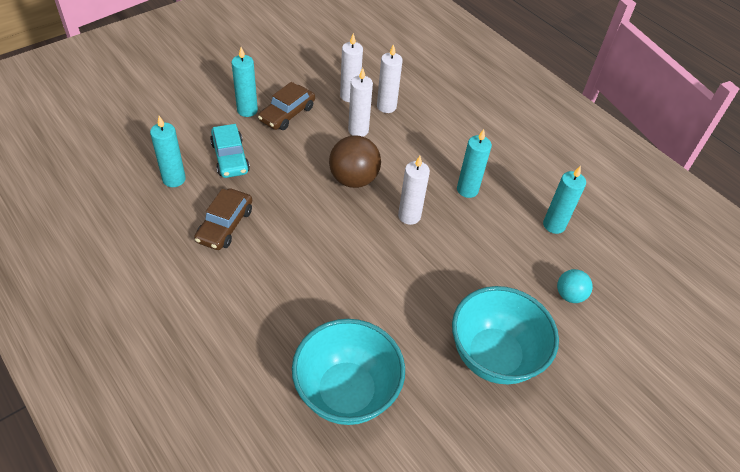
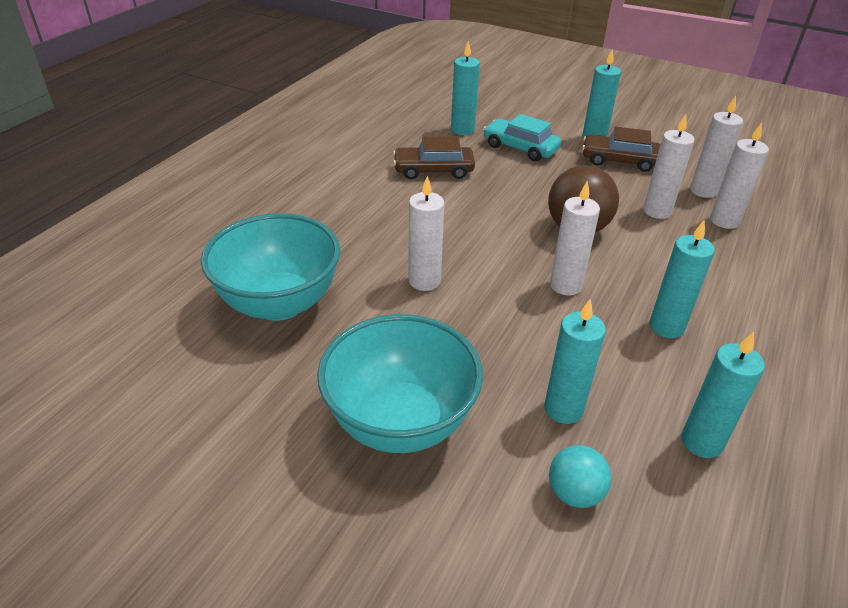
camera: 70 degrees right, 10 degrees down
(230, 157) = (520, 148): turquoise car -> turquoise car turned 75 degrees clockwise
(366, 290) = (424, 281): none -> white candle
(512, 271) = (563, 409): none -> turquoise candle

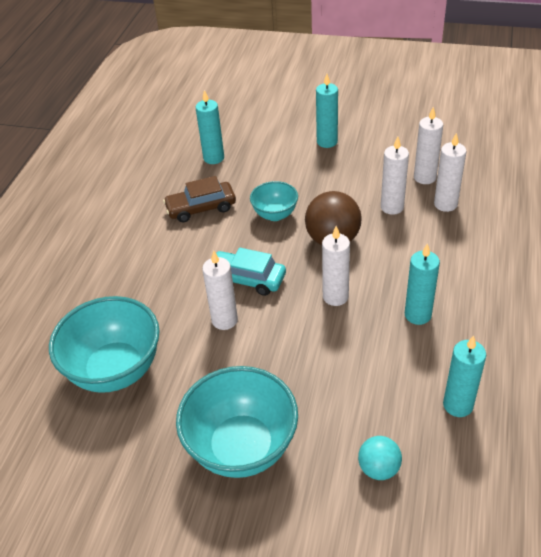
camera: 10 degrees left, 5 degrees up
(515, 192) = (275, 214): none -> turquoise bowl
(520, 148) = (268, 167): turquoise car -> turquoise car (247, 279)
(563, 409) = (357, 405): turquoise candle -> none
(619, 160) = (353, 161): brown car -> none

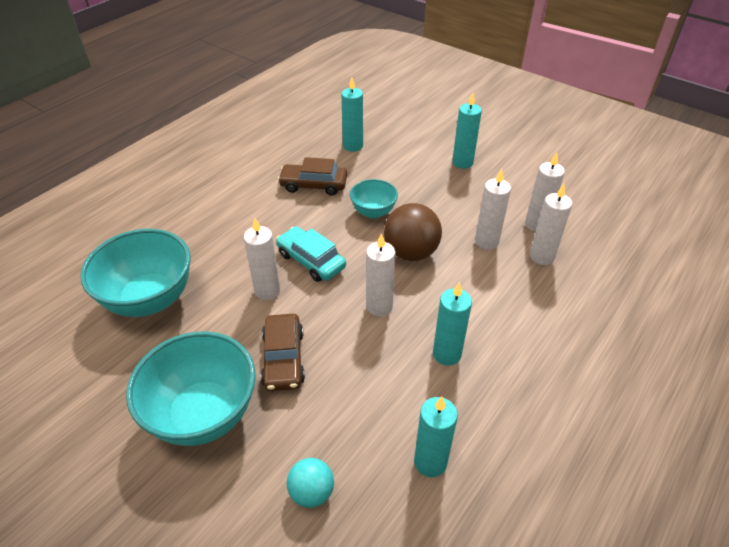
camera: 20 degrees right, 0 degrees up
(281, 373) = (283, 358): none -> brown car

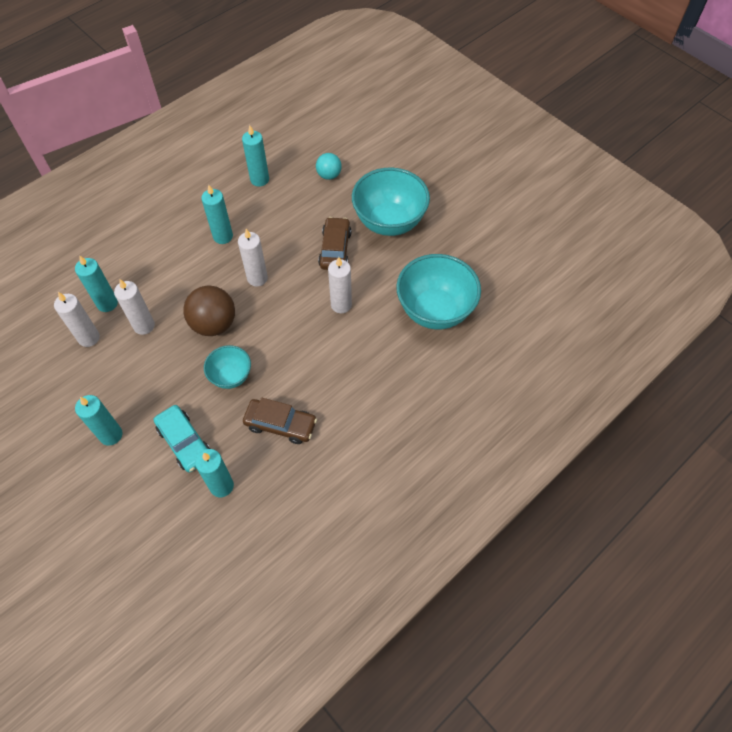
camera: 170 degrees left, 15 degrees up
(311, 260) = (301, 328): turquoise car -> turquoise car (184, 442)
(541, 256) = (107, 303): white candle -> turquoise candle

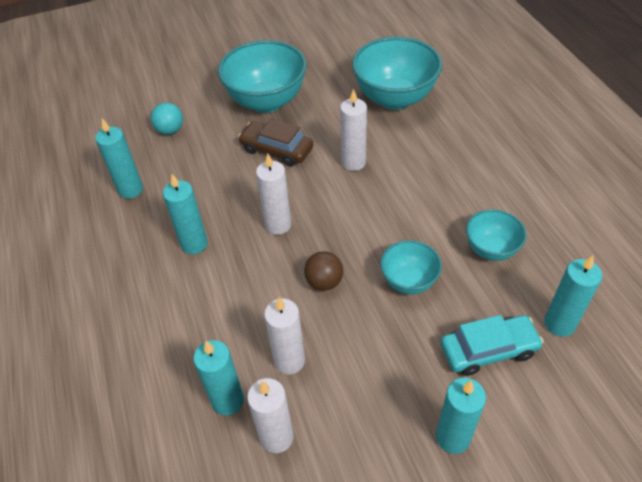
camera: 65 degrees left, 10 degrees down
(214, 324) = (324, 282): brown ball -> brown ball, size x0.59
(280, 424) = (491, 249): brown car -> turquoise bowl

